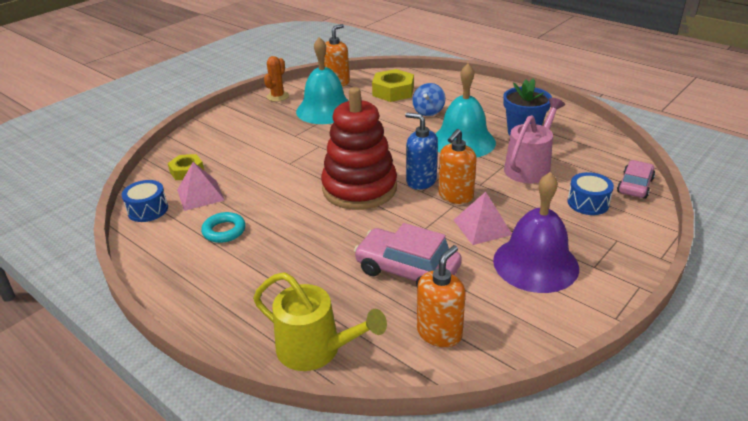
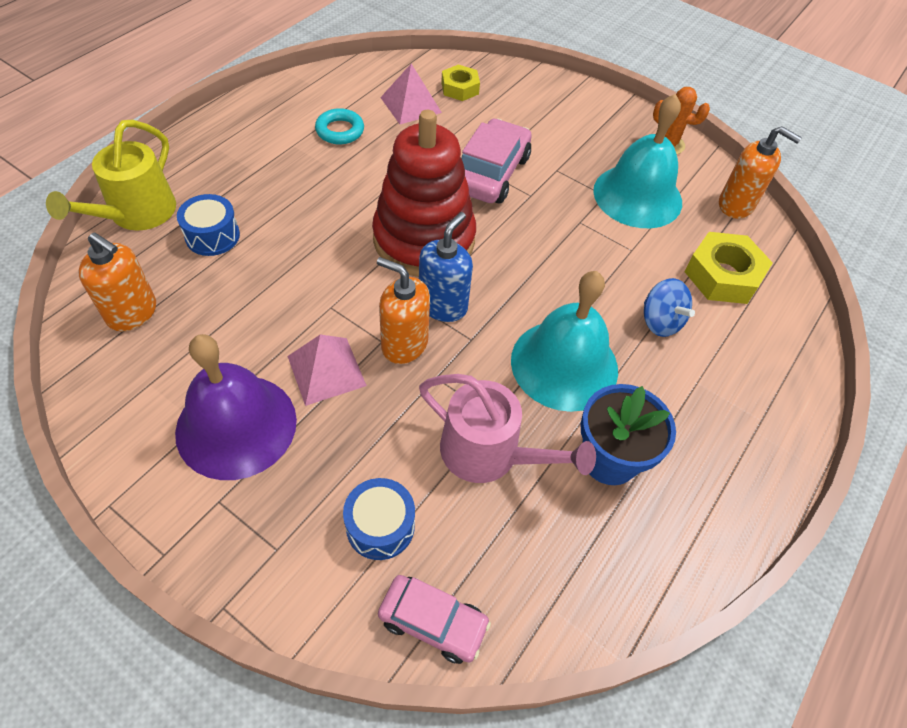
camera: 80 degrees right, 20 degrees up
(148, 210) = (382, 72): blue drum -> blue drum (212, 236)
(407, 270) = (246, 286): pink car -> pink car (490, 173)
(428, 111) = (660, 321): blue spinning top -> blue spinning top turned 135 degrees counterclockwise

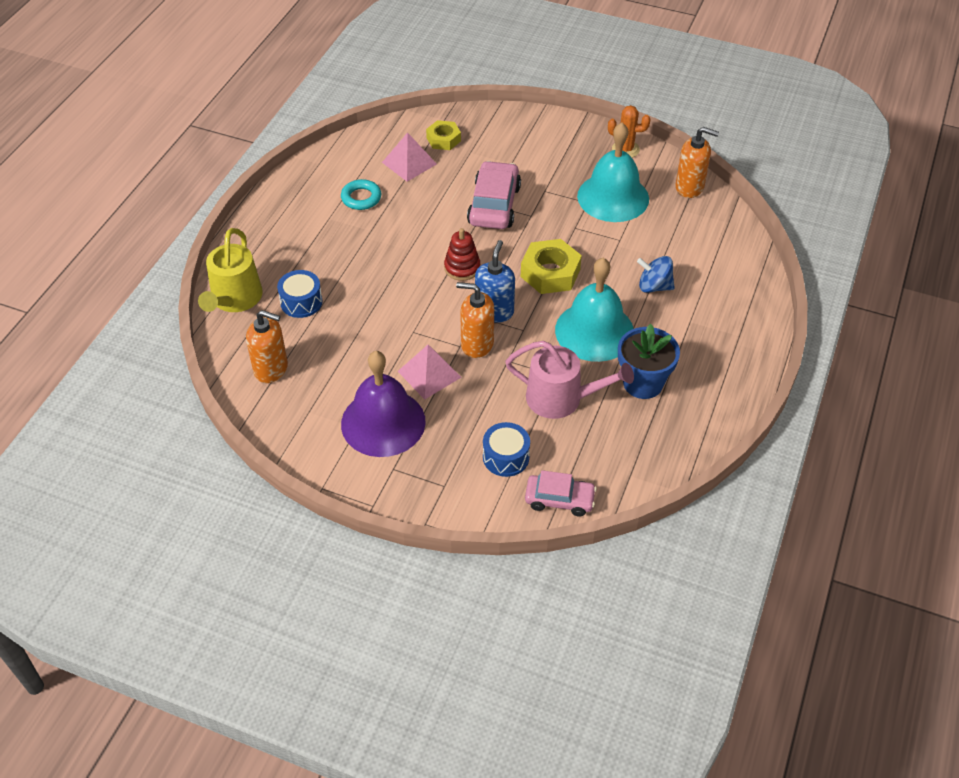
camera: 10 degrees left, 5 degrees down
(424, 239) = (462, 268): red stacking toy -> red stacking toy, size x0.45
(660, 321) = (654, 286): blue spinning top -> blue spinning top turned 150 degrees clockwise
(722, 275) = (691, 243): yellow nut -> yellow nut (550, 273)

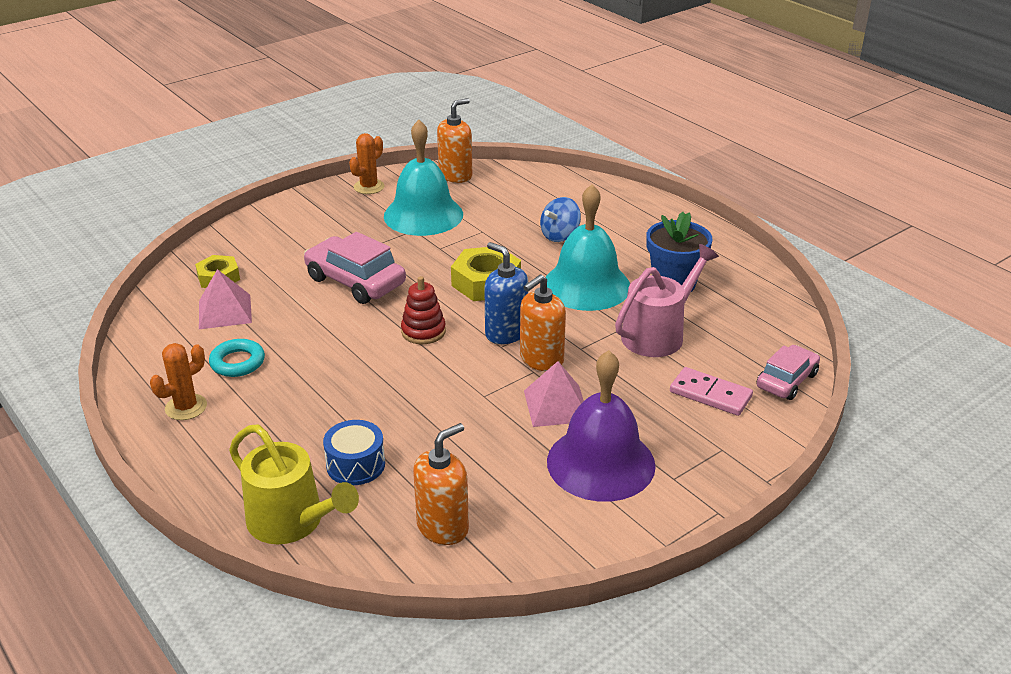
camera: 60 degrees left, 15 degrees down
(303, 200) = (186, 407): none -> orange cactus
(506, 457) = (710, 394): blue drum -> pink domino

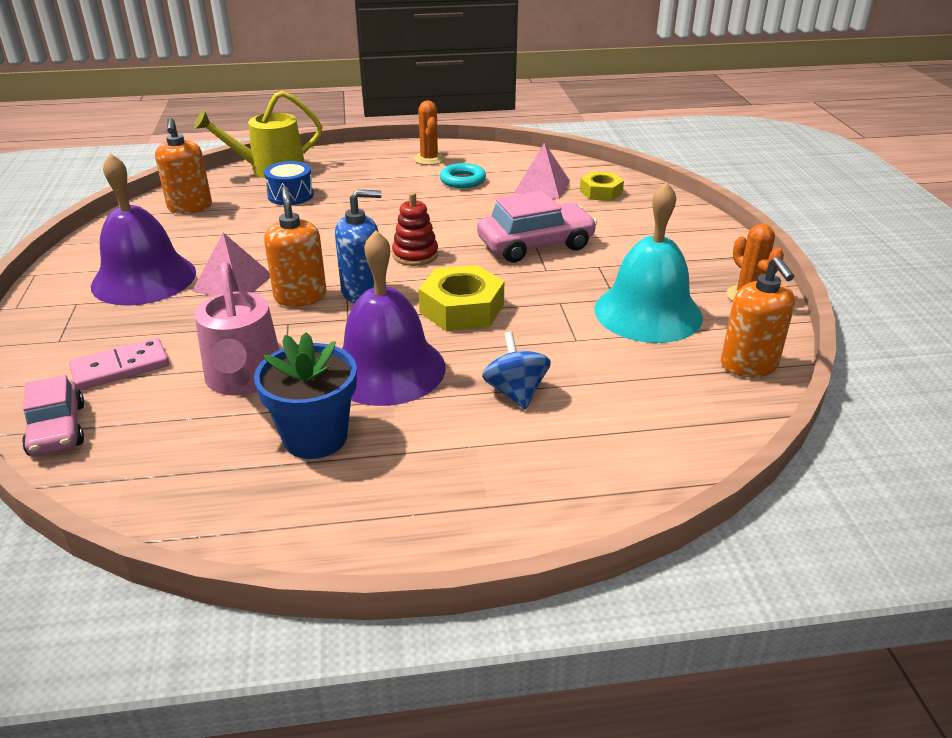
camera: 120 degrees right, 0 degrees up
(586, 285) = (386, 369): turquoise bell -> purple bell

